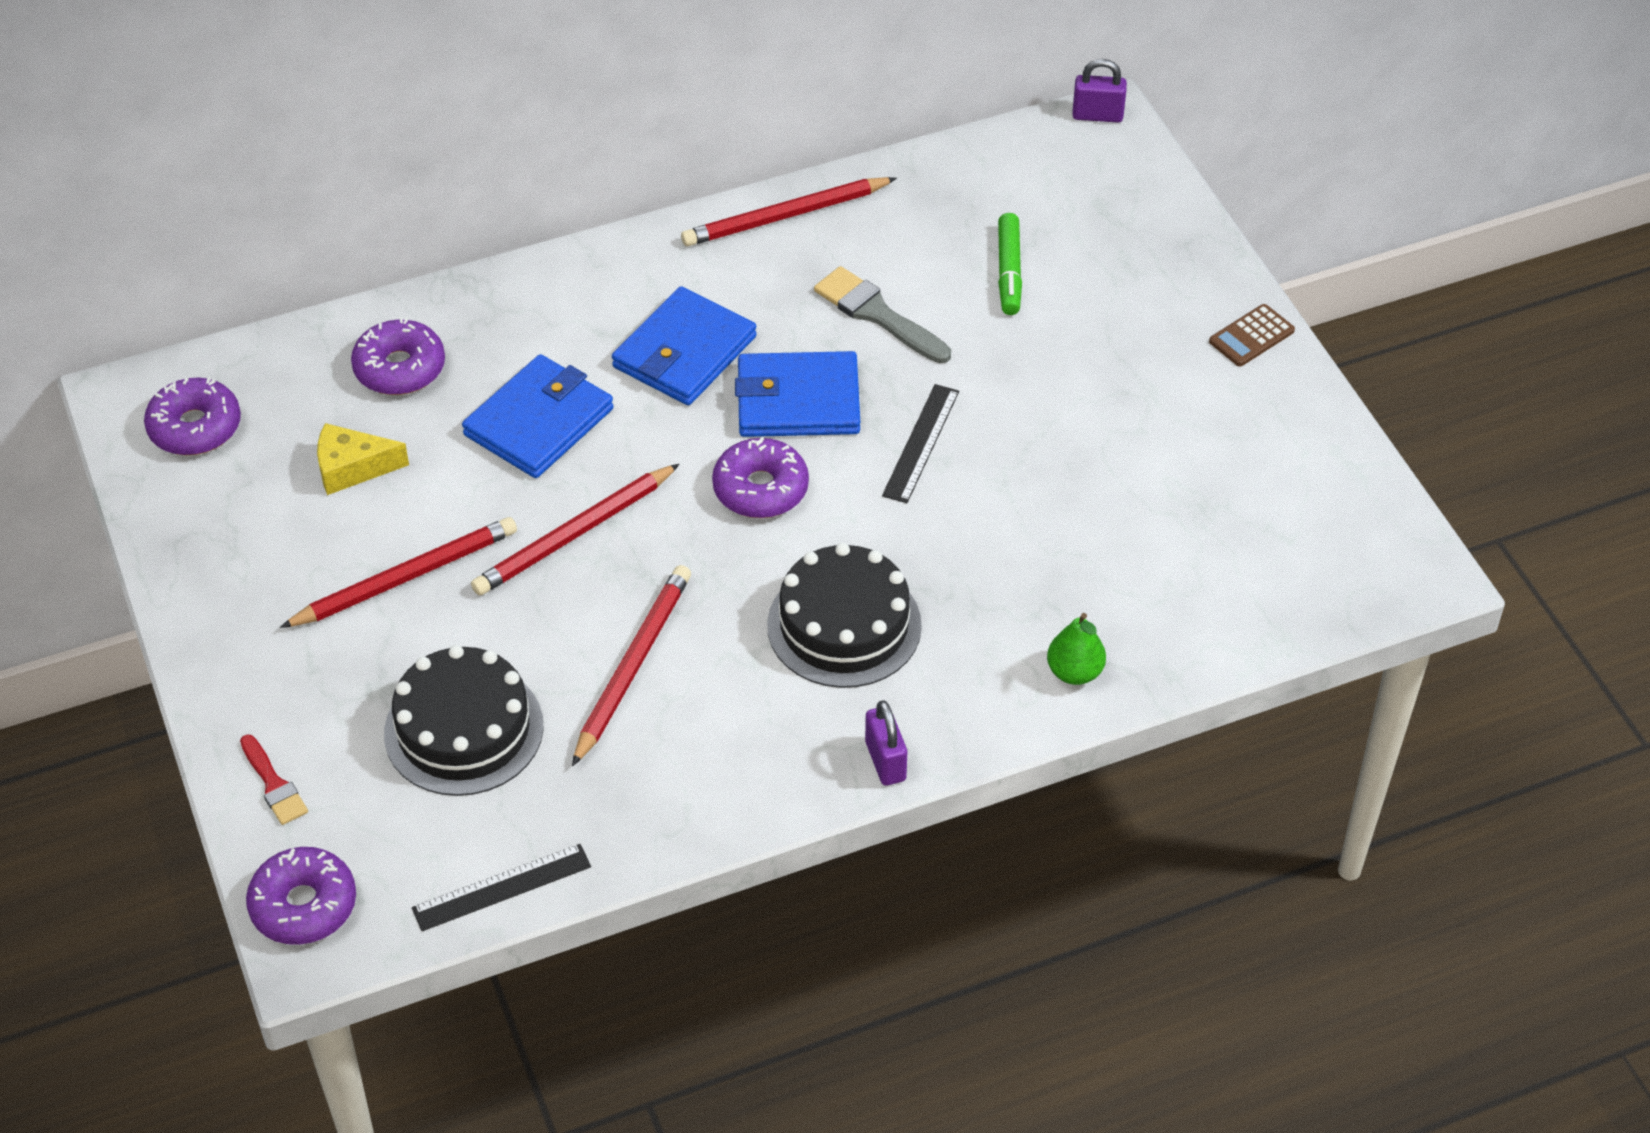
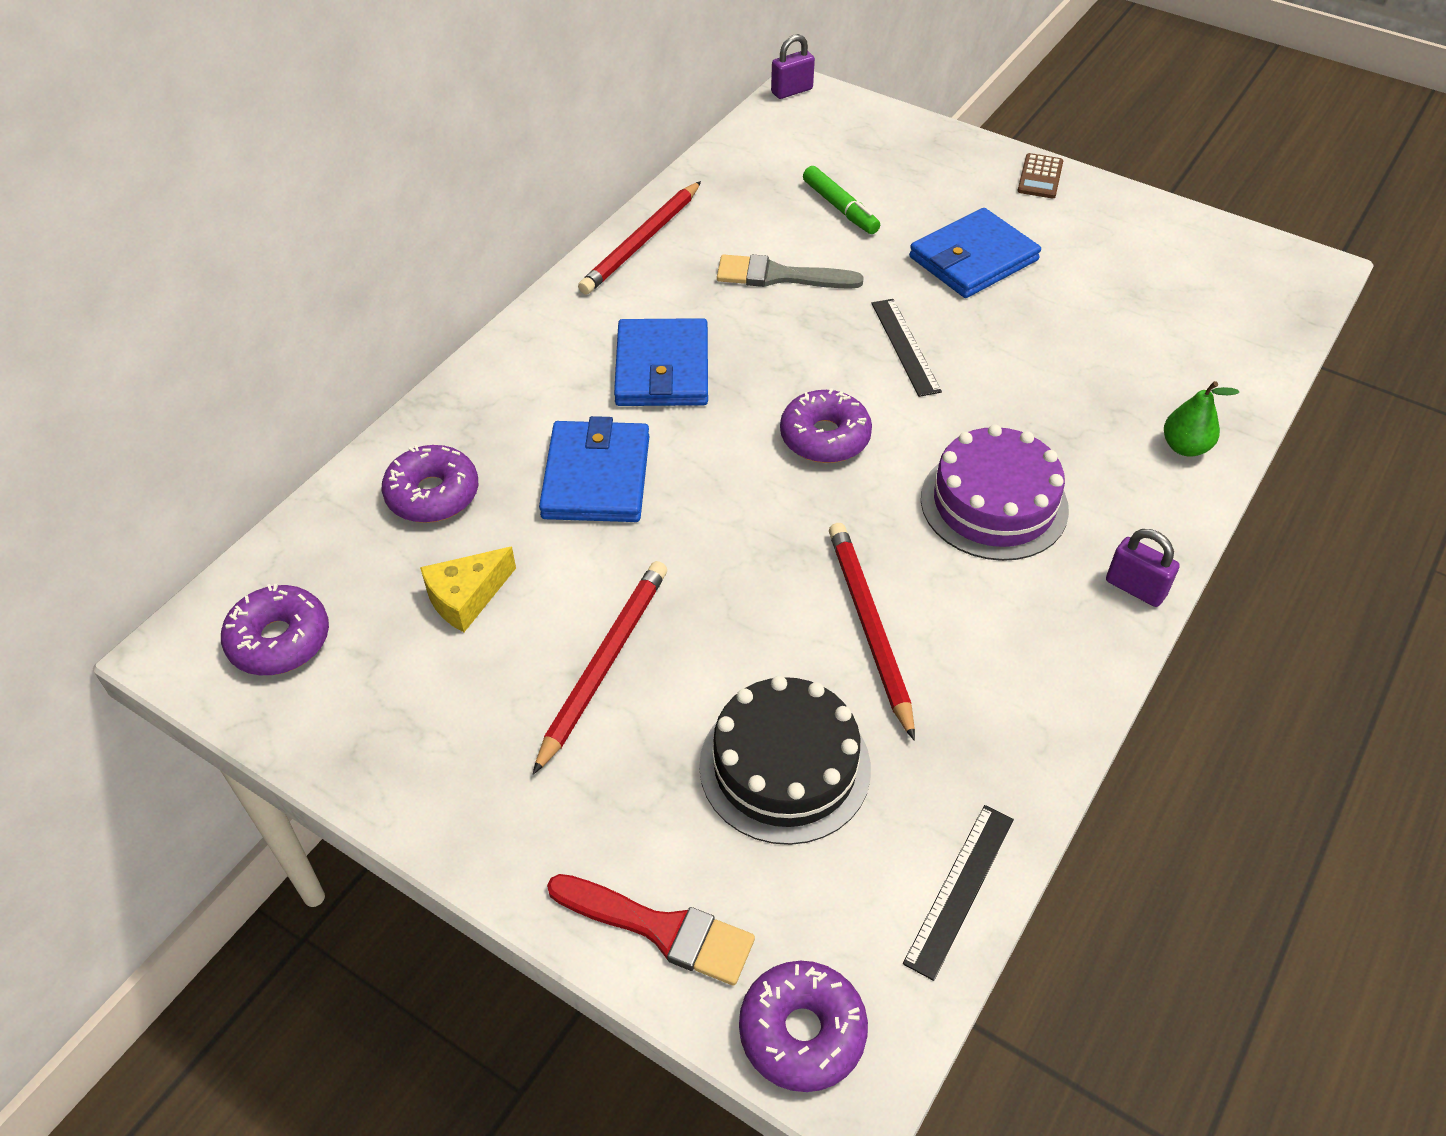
camera: 35 degrees left, 0 degrees up
(274, 784) = (660, 929): red brush -> red brush, size x1.59
(574, 534) = (714, 548): red pencil -> none
(798, 400) = (785, 361): blue wallet -> blue wallet (973, 259)
(844, 625) = (994, 503): black cake -> purple cake

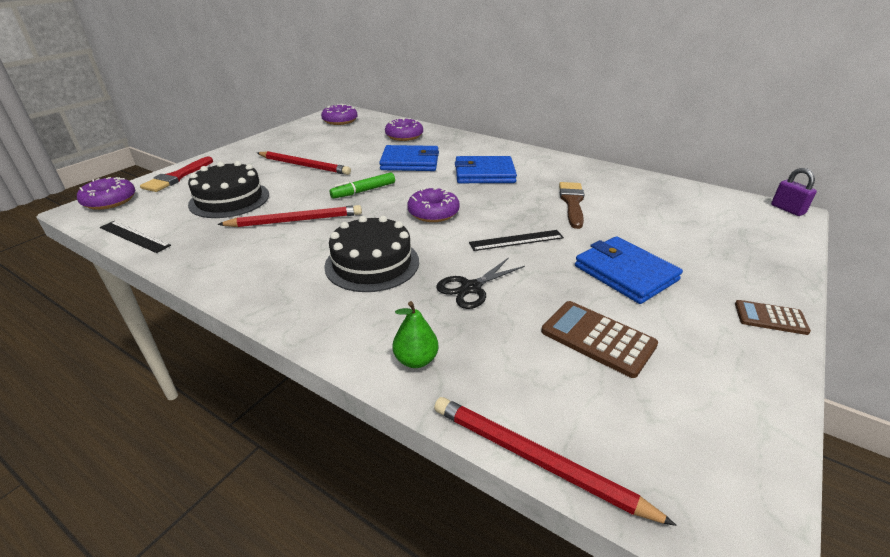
camera: 90 degrees right, 15 degrees down
(466, 597) = (348, 143): yellow cheese -> none
(641, 241) = (586, 167): red pencil -> red pencil (536, 460)
(779, 276) = (572, 202): grey brush -> brown brush
(840, 208) = (656, 223): green marker -> green marker (363, 191)
(994, 503) = (372, 263): purple cake -> black cake
(1034, 397) = (471, 288): none -> black scissors
(1107, 302) = (597, 338): none -> brown calculator
(1135, 588) = (283, 313): purple padlock -> none

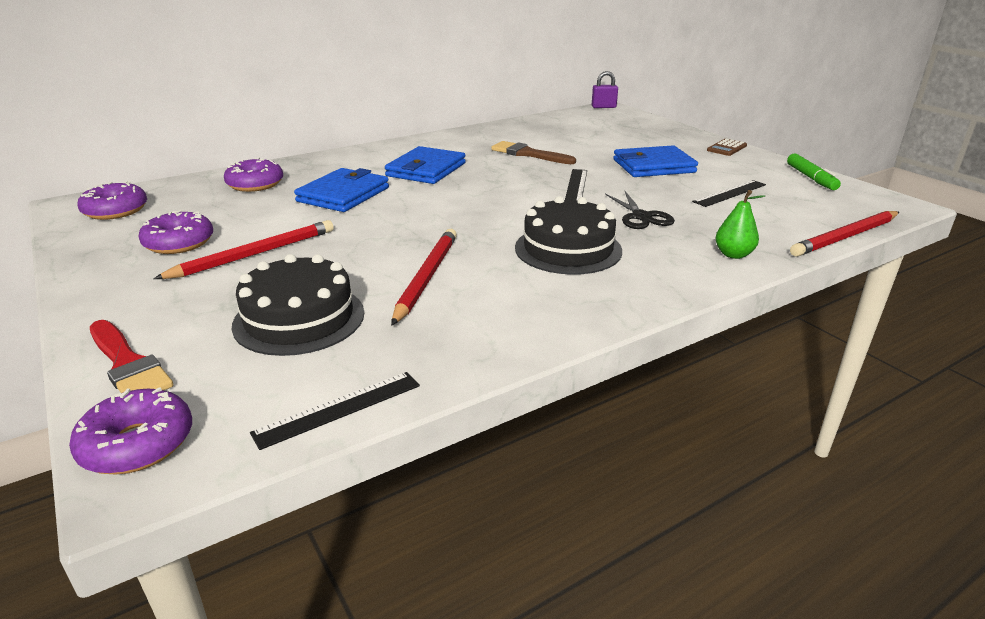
camera: 65 degrees left, 5 degrees down
(363, 191) = (392, 229): green marker -> green marker (811, 178)
(433, 213) = (488, 206): purple donut -> purple donut (179, 243)
(597, 338) = (729, 193): brown calculator -> black ruler

